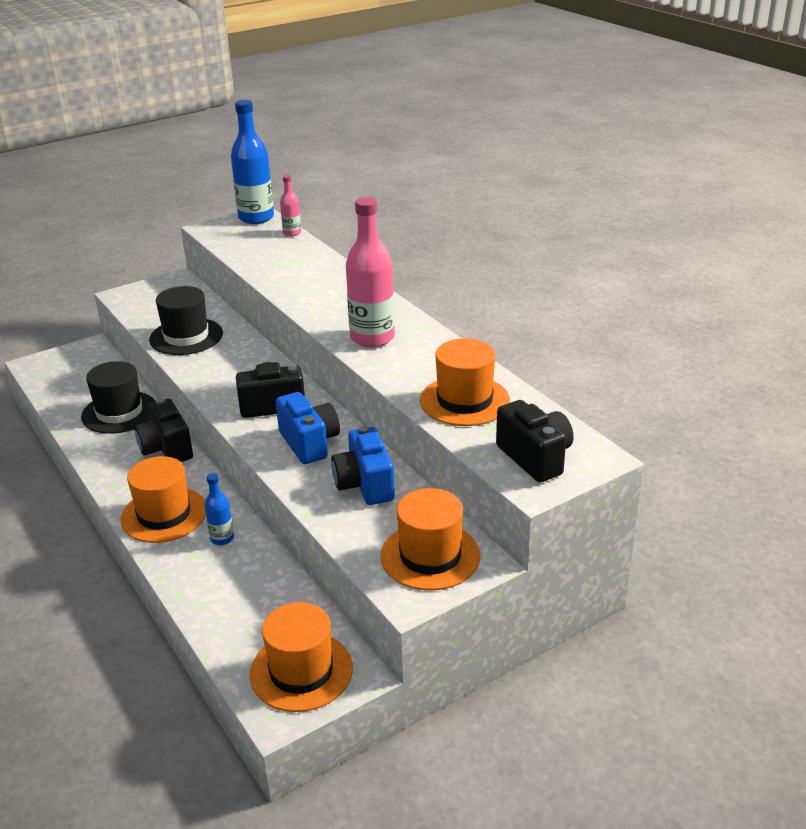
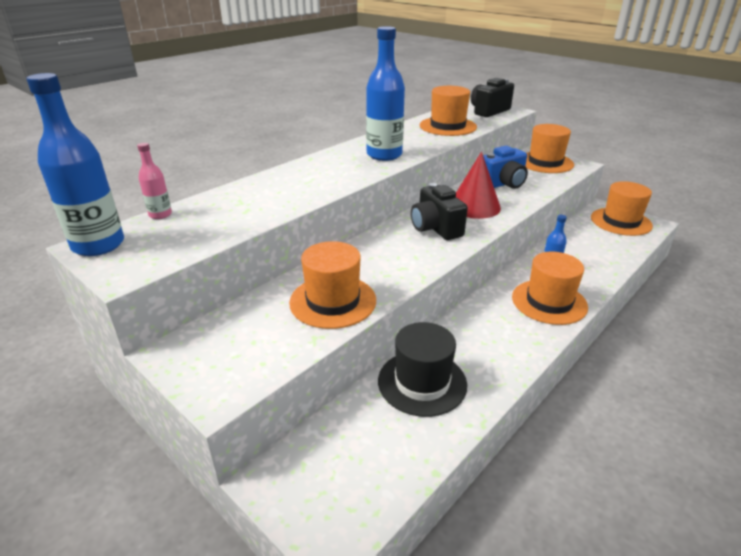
camera: 105 degrees left, 0 degrees up
(167, 449) = (465, 326): black camera -> none
(186, 336) = (333, 301): black hat -> orange hat
(309, 443) = (474, 206): blue camera -> red cone
(372, 338) = (384, 155): pink bottle -> blue bottle

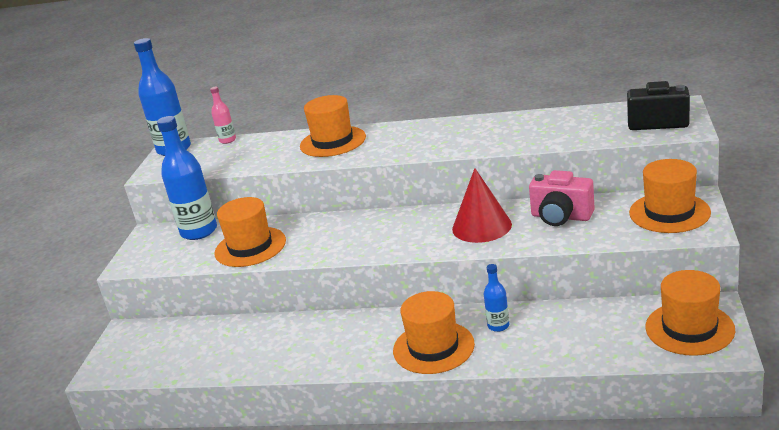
camera: 60 degrees right, 5 degrees down
(384, 155) = (435, 142): blue bottle -> blue bottle (199, 231)
(422, 382) = (255, 337): black hat -> none
(435, 228) = (409, 230): black camera -> none
(447, 126) = (563, 129): orange hat -> orange hat (333, 141)
(503, 184) = (561, 217): blue camera -> pink camera

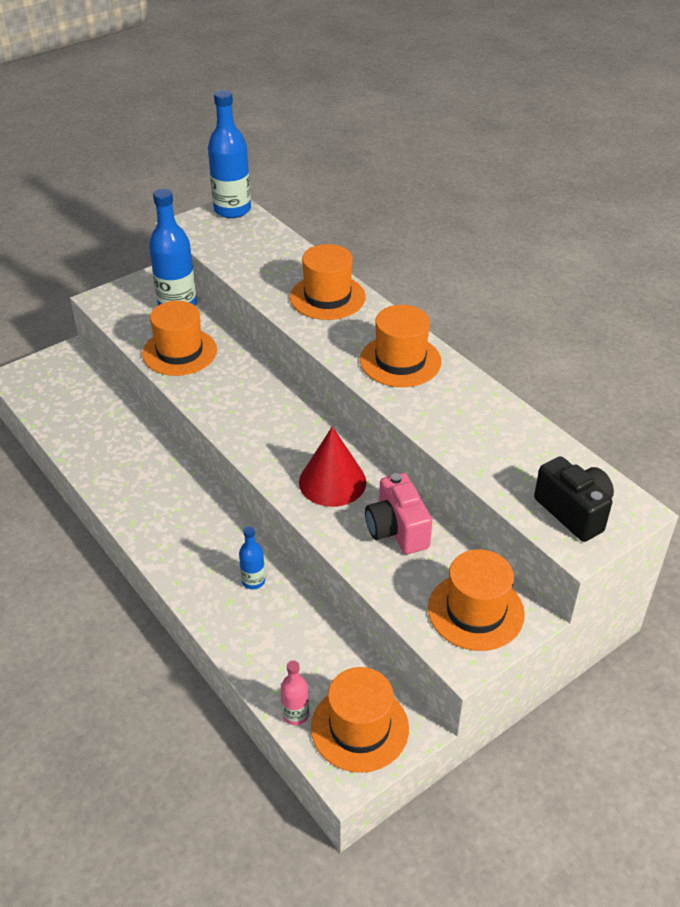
camera: 40 degrees right, 15 degrees up
(227, 140) = (274, 230): pink bottle -> pink bottle (295, 714)
(433, 347) = (190, 555): orange hat -> orange hat (400, 361)

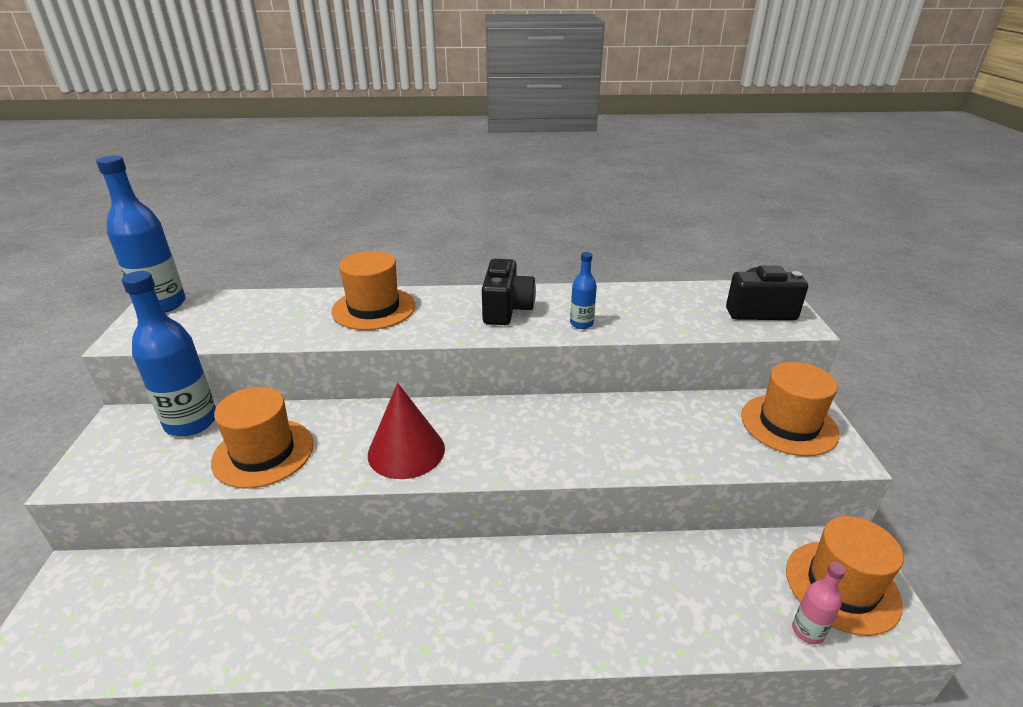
camera: 55 degrees left, 10 degrees down
(253, 581) = (602, 576): blue bottle -> blue bottle (581, 323)
(332, 482) = (569, 434): red cone -> red cone (406, 451)
(397, 530) = (663, 424): pink camera -> none
(400, 361) = (506, 309): orange hat -> black camera

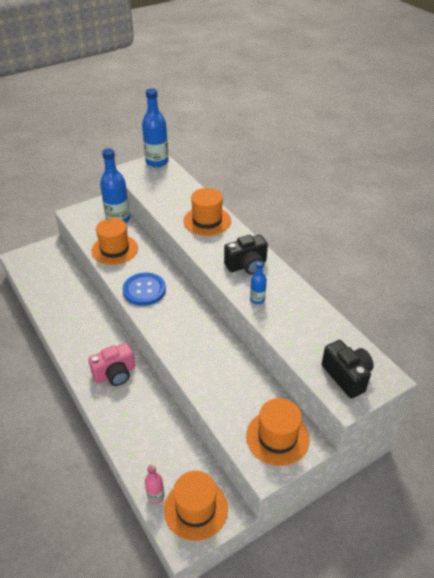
camera: 60 degrees right, 10 degrees up
(406, 451) = (144, 290): red cone -> blue button
(517, 593) = (115, 374): none -> pink camera

